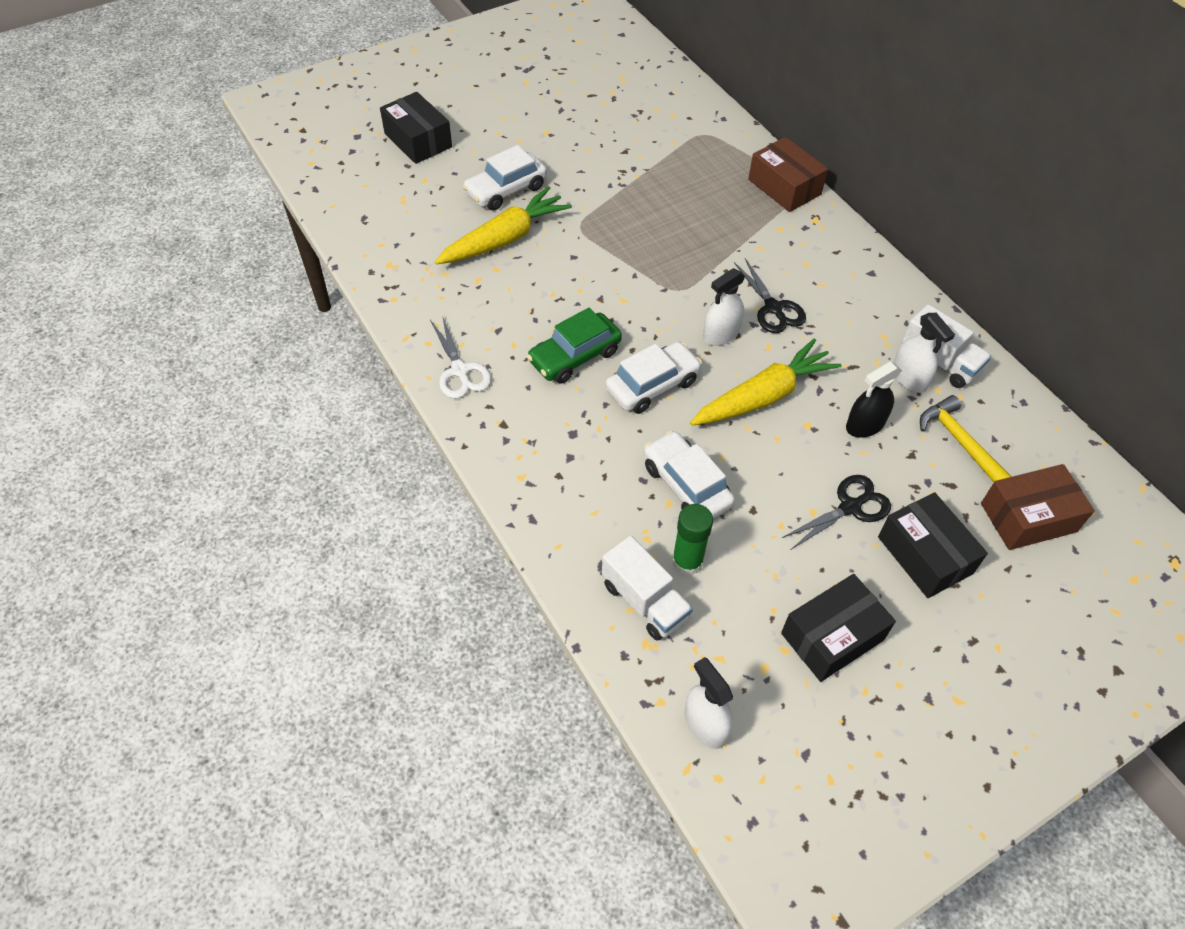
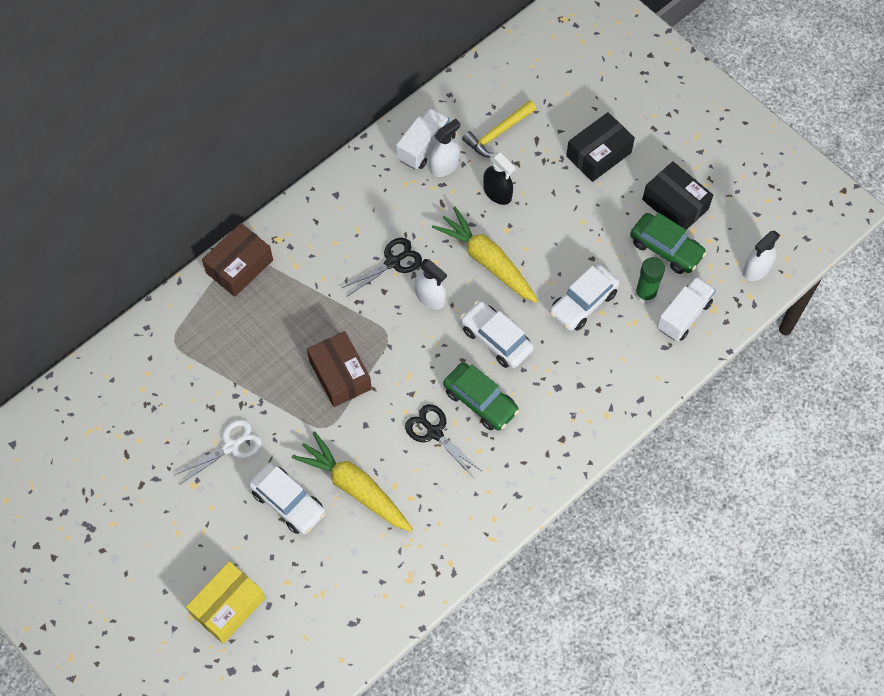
camera: 100 degrees left, 10 degrees up
(418, 140) = (228, 606): black box -> yellow box
(460, 371) = (517, 485): white scissors -> white scissors (231, 446)
(757, 605) = (666, 248): none -> green car
(850, 507) = (572, 199): black scissors -> black scissors (434, 432)
(1028, 517) = (551, 95): brown box -> brown box (340, 375)

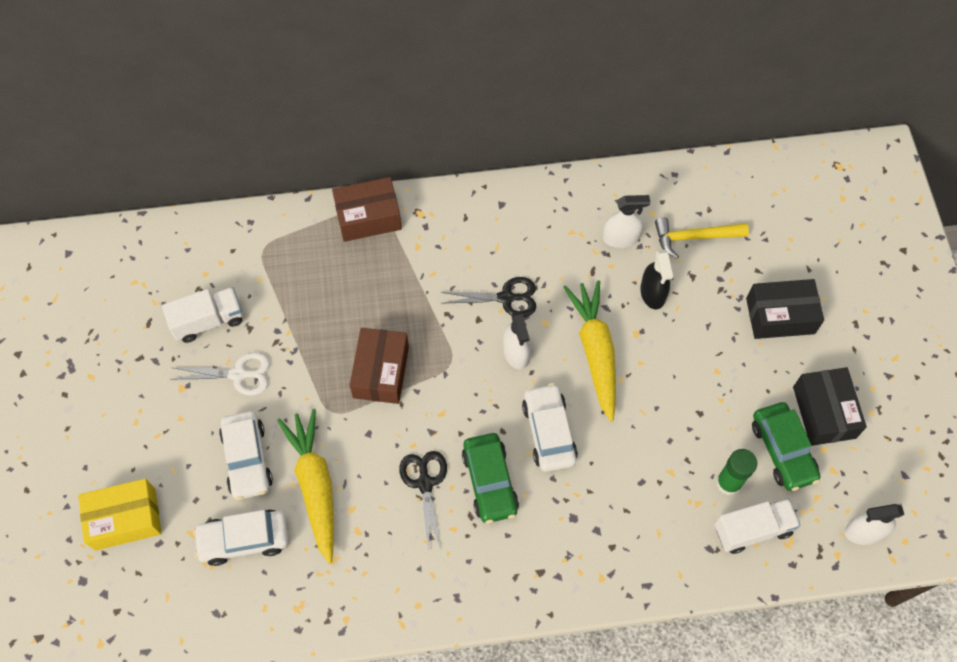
camera: 35 degrees right, 0 degrees up
(423, 147) = (614, 208): white truck -> white truck (208, 321)
(583, 303) = (659, 451): white car -> white car (244, 540)

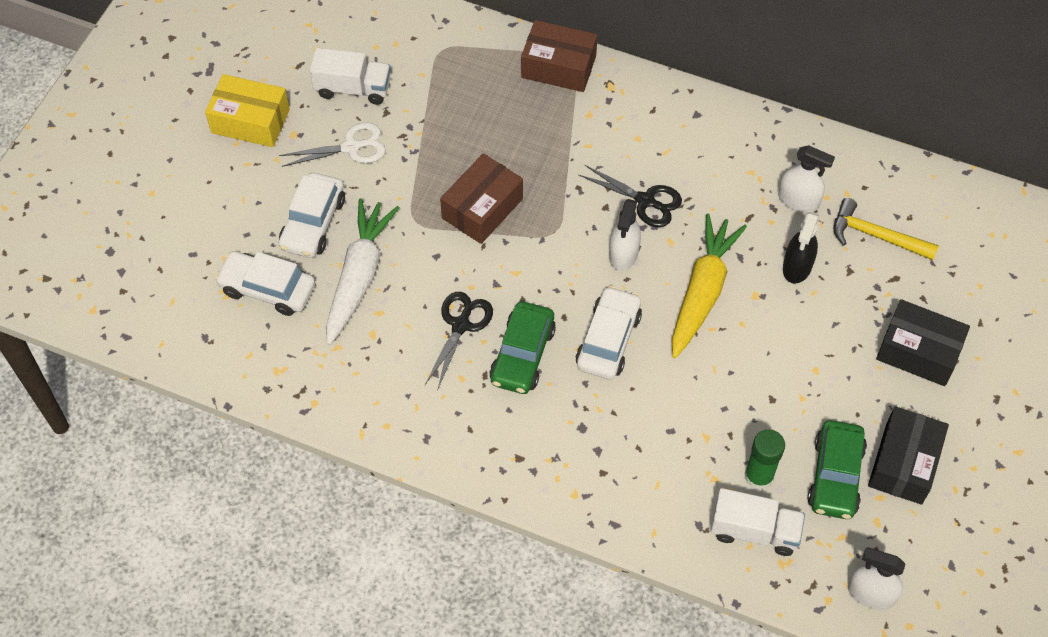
camera: 30 degrees right, 5 degrees down
(125, 519) = (176, 219): yellow box -> yellow box (250, 121)
(238, 374) = (351, 147): white scissors -> white scissors turned 45 degrees counterclockwise
(315, 486) = (359, 276): yellow carrot -> white carrot

